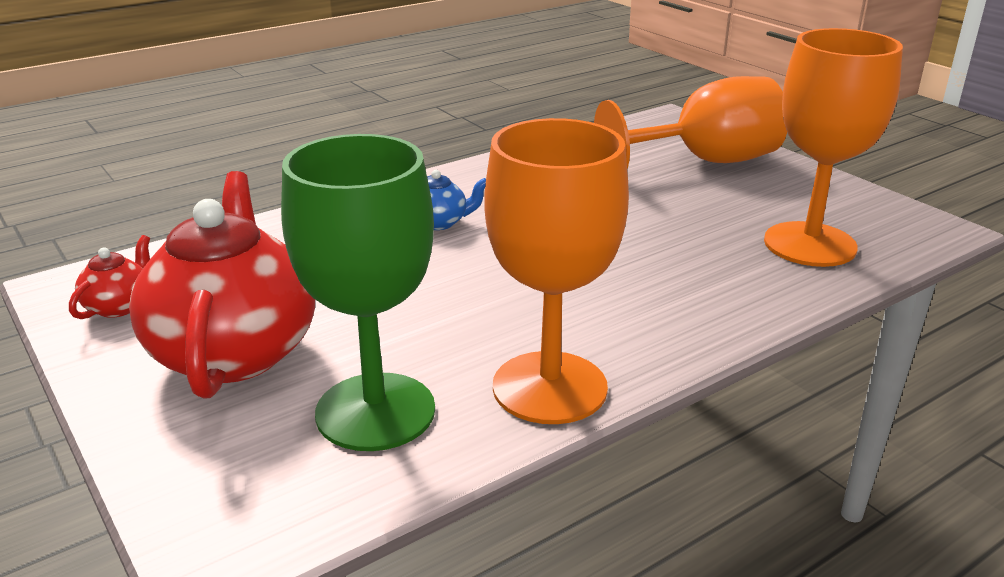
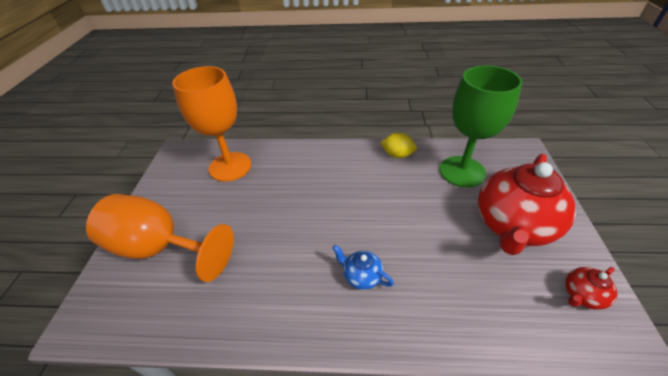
camera: 140 degrees left, 15 degrees up
(549, 387) = (397, 155): orange goblet -> yellow lemon

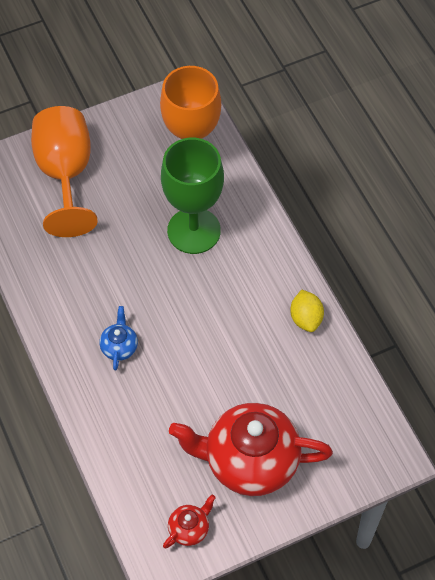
camera: 60 degrees right, 15 degrees up
(462, 171) = (313, 395): green goblet -> green goblet (194, 231)
(582, 295) = (189, 529): red teapot -> red teapot turned 105 degrees clockwise

